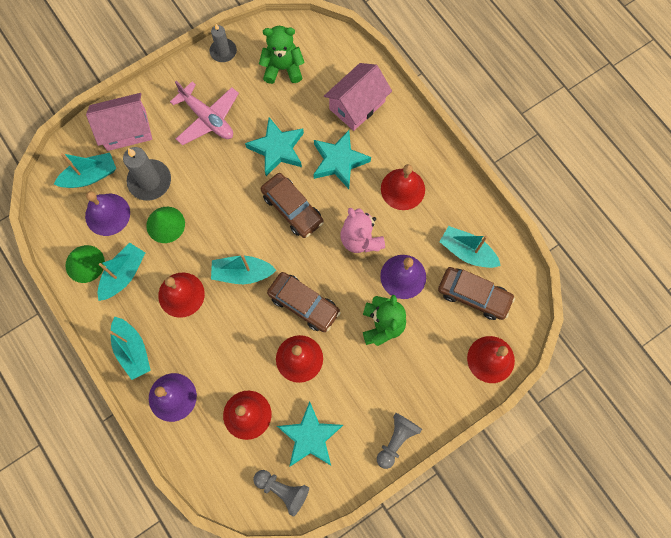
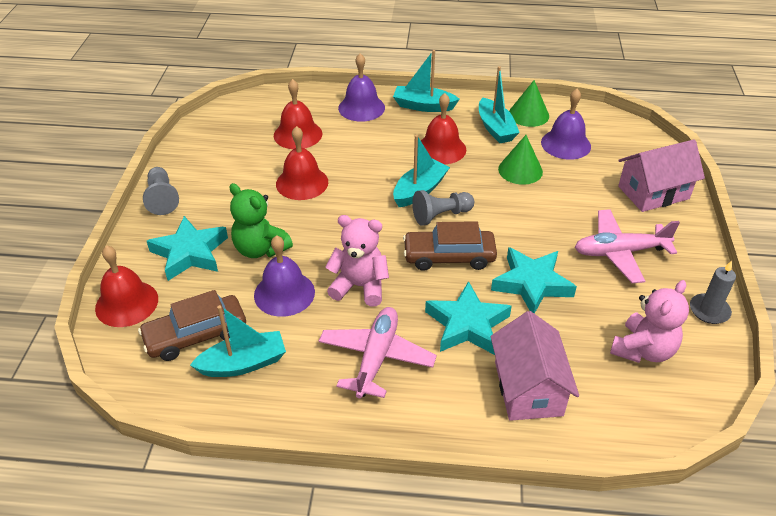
camera: 130 degrees right, 30 degrees down
(90, 176) = (617, 151): turquoise boat -> none
(126, 130) = (653, 192): pink house -> pink house turned 45 degrees clockwise
(150, 181) = (577, 181): grey candle -> none
(282, 490) = (221, 124): grey pawn -> grey pawn (441, 215)
(283, 68) = (643, 350): green teddy bear -> pink teddy bear
(303, 304) = (344, 211): brown car -> none
(310, 437) = (235, 156): turquoise star -> turquoise star (190, 253)
(402, 189) = (376, 358): red bell -> pink plane

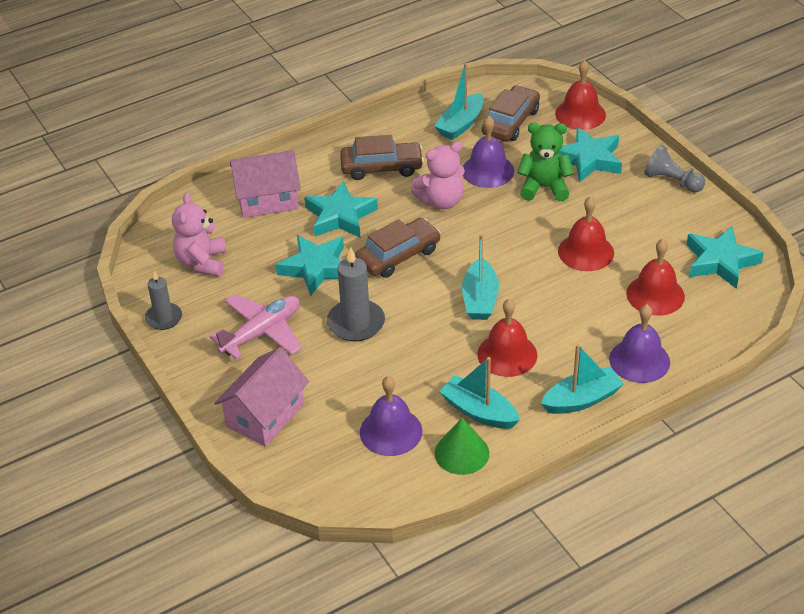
camera: 145 degrees right, 0 degrees up
(226, 131) = (720, 261): none -> turquoise star
(376, 358) = (381, 167): pink plane -> brown car
(441, 215) = (438, 286): grey pawn -> none
(520, 170) = (410, 371): green cone -> none
(528, 388) = (267, 200): pink house -> pink house turned 60 degrees counterclockwise
(533, 221) = (356, 323): none -> grey candle

